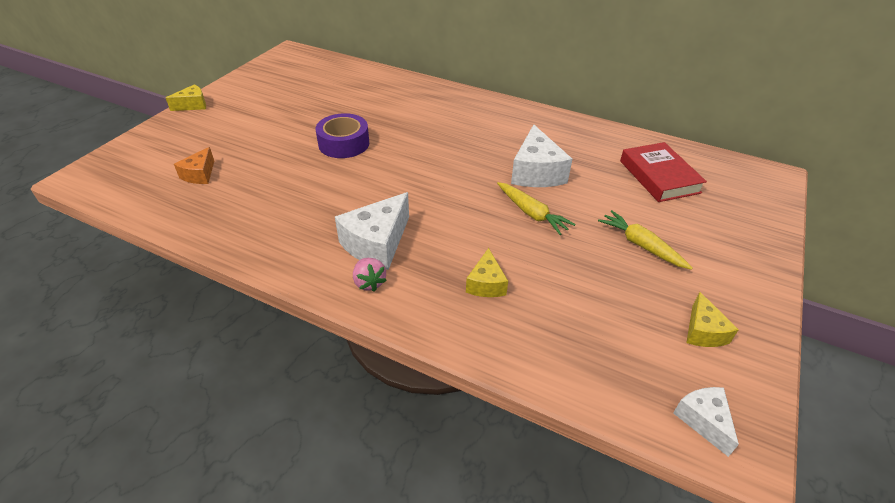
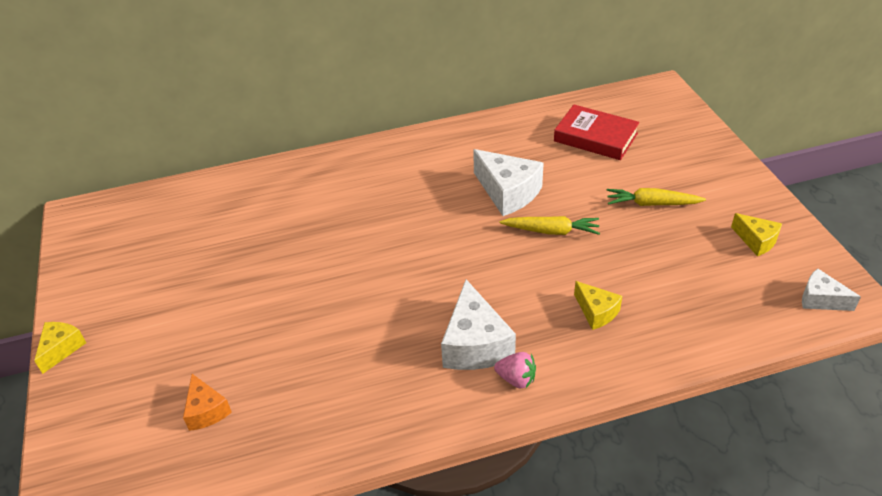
camera: 40 degrees left, 0 degrees up
(344, 143) = (306, 277): purple tape -> none

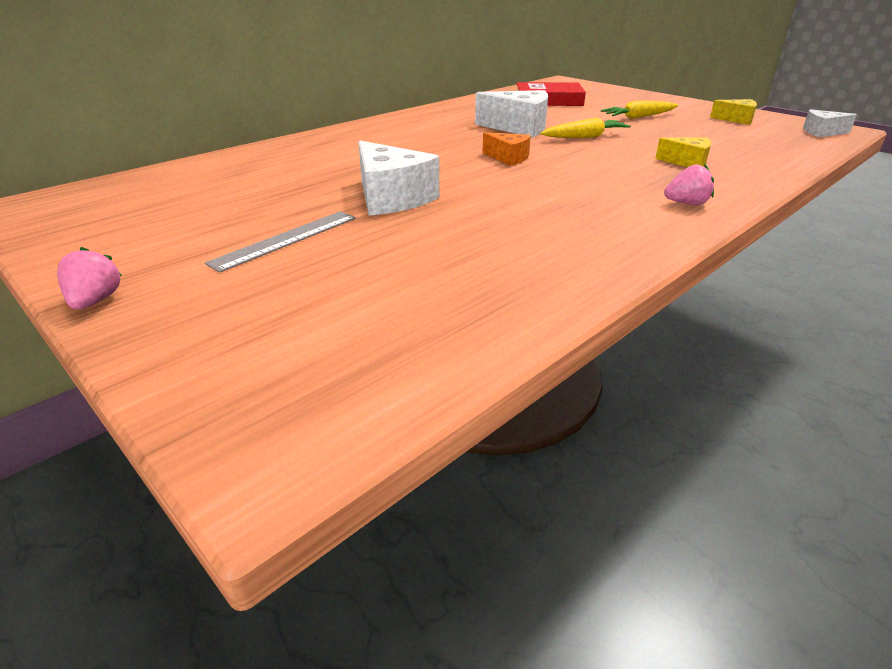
camera: 30 degrees left, 10 degrees down
(61, 349) = (95, 301): yellow cheese -> pink strawberry
(196, 319) = (286, 239): none -> grey ruler
(206, 411) = (386, 297): orange cheese -> orange cheese (508, 158)
(475, 344) = (618, 194): white cheese -> white cheese (391, 198)

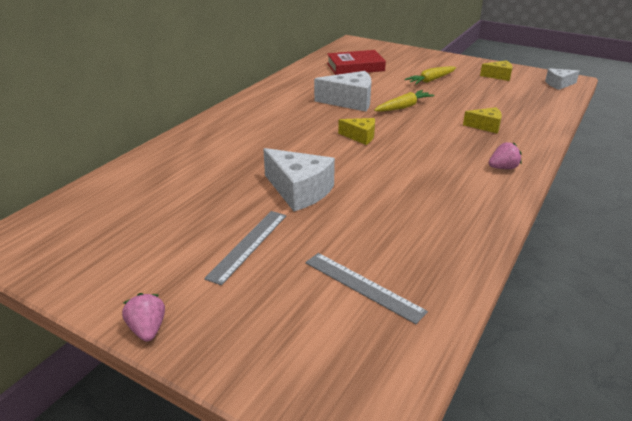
camera: 15 degrees left, 0 degrees up
(398, 298) = (363, 286): none -> grey ruler
(508, 158) = (360, 137): orange cheese -> yellow cheese

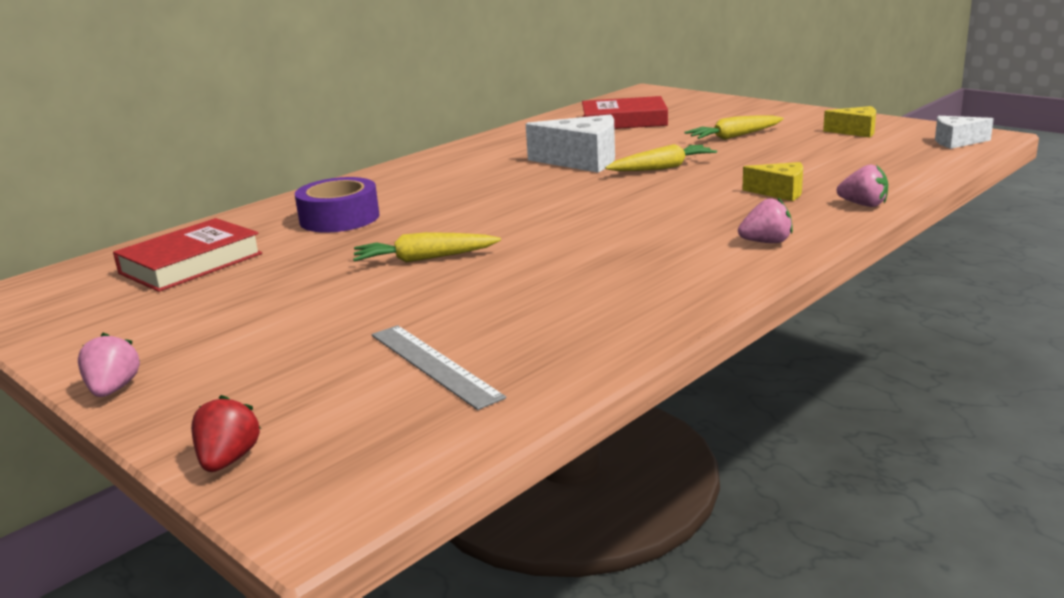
camera: 15 degrees right, 10 degrees down
(133, 203) = (191, 263): none -> red book
(217, 156) = (339, 218): none -> purple tape
(248, 245) = (308, 313): grey ruler -> none
(275, 388) = (228, 460): none -> red strawberry
(299, 191) = (425, 259): white cheese -> yellow carrot
(360, 137) = (565, 201): yellow cheese -> none
(539, 135) = (863, 205): none -> pink strawberry

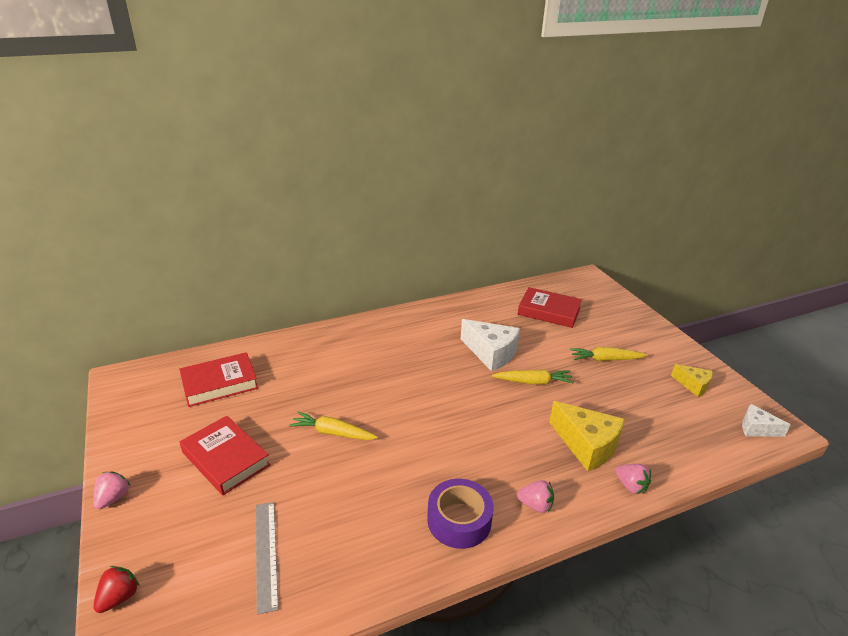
camera: 20 degrees right, 10 degrees up
(276, 315) = (225, 459): none -> red book
(339, 218) = (318, 365): purple tape -> purple tape (459, 520)
(780, 192) = (586, 445): yellow cheese -> yellow cheese, size x1.74

